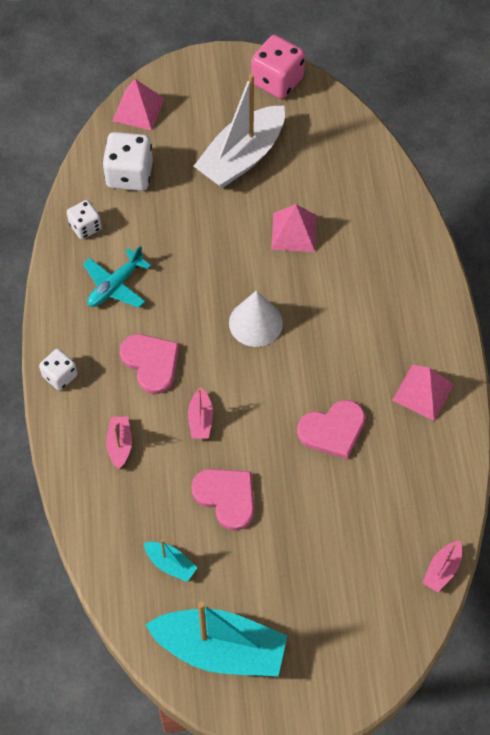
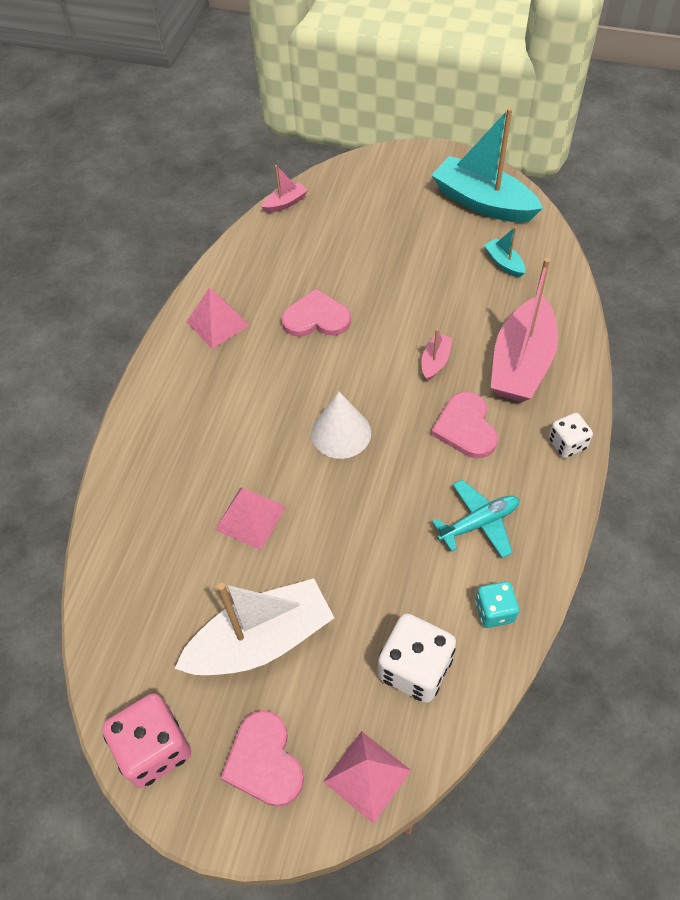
camera: 155 degrees left, 5 degrees down
(85, 227) = (494, 611): white dice -> turquoise dice
(120, 445) = (521, 363): pink boat -> pink boat, size x2.27
(226, 497) = (436, 295): pink heart -> pink heart (264, 761)

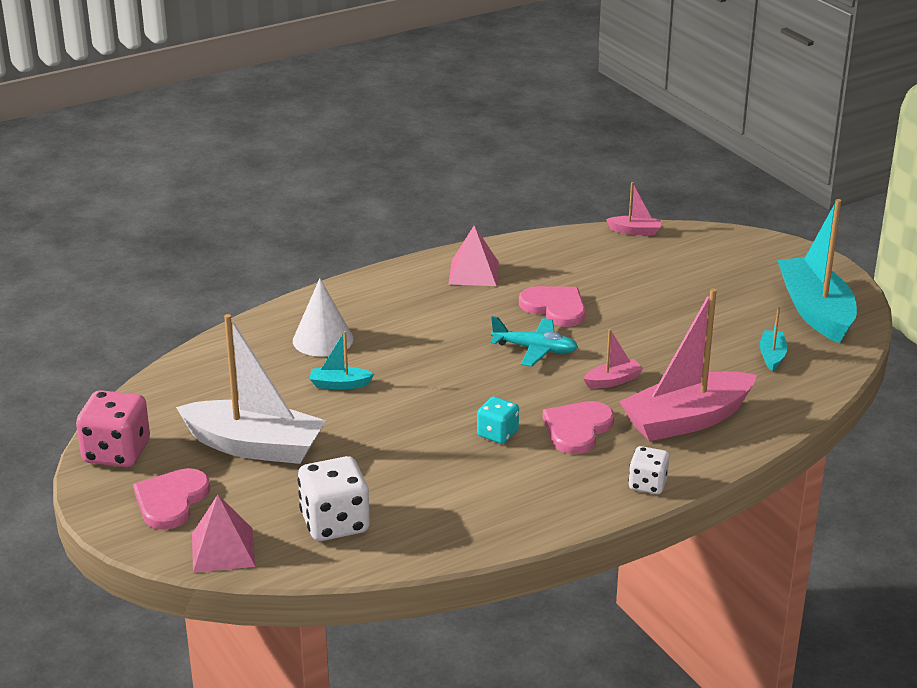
camera: 40 degrees right, 25 degrees down
(250, 518) = (339, 384): pink pyramid -> turquoise boat
(341, 433) = (473, 378): white cone -> white cone (323, 339)
(479, 523) = (502, 483): turquoise plane -> turquoise plane (535, 349)
(494, 611) = (437, 532): turquoise dice -> turquoise dice (497, 434)

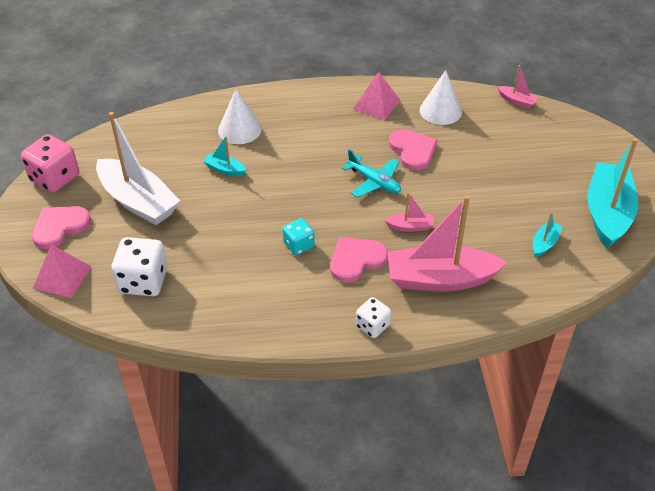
camera: 25 degrees right, 15 degrees up
(555, 261) = (440, 111): none -> white cone

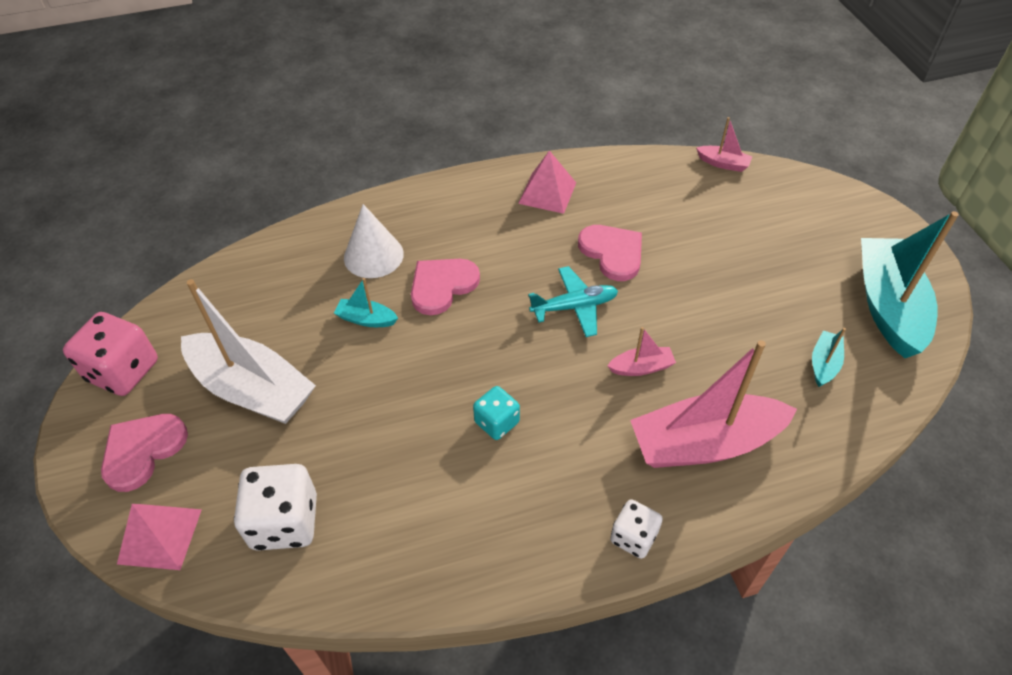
camera: 10 degrees left, 5 degrees up
(356, 260) = (582, 432): pink heart -> pink heart (442, 286)
(374, 182) = (574, 307): turquoise plane -> turquoise plane turned 45 degrees counterclockwise
(440, 111) = (632, 190): white cone -> none

